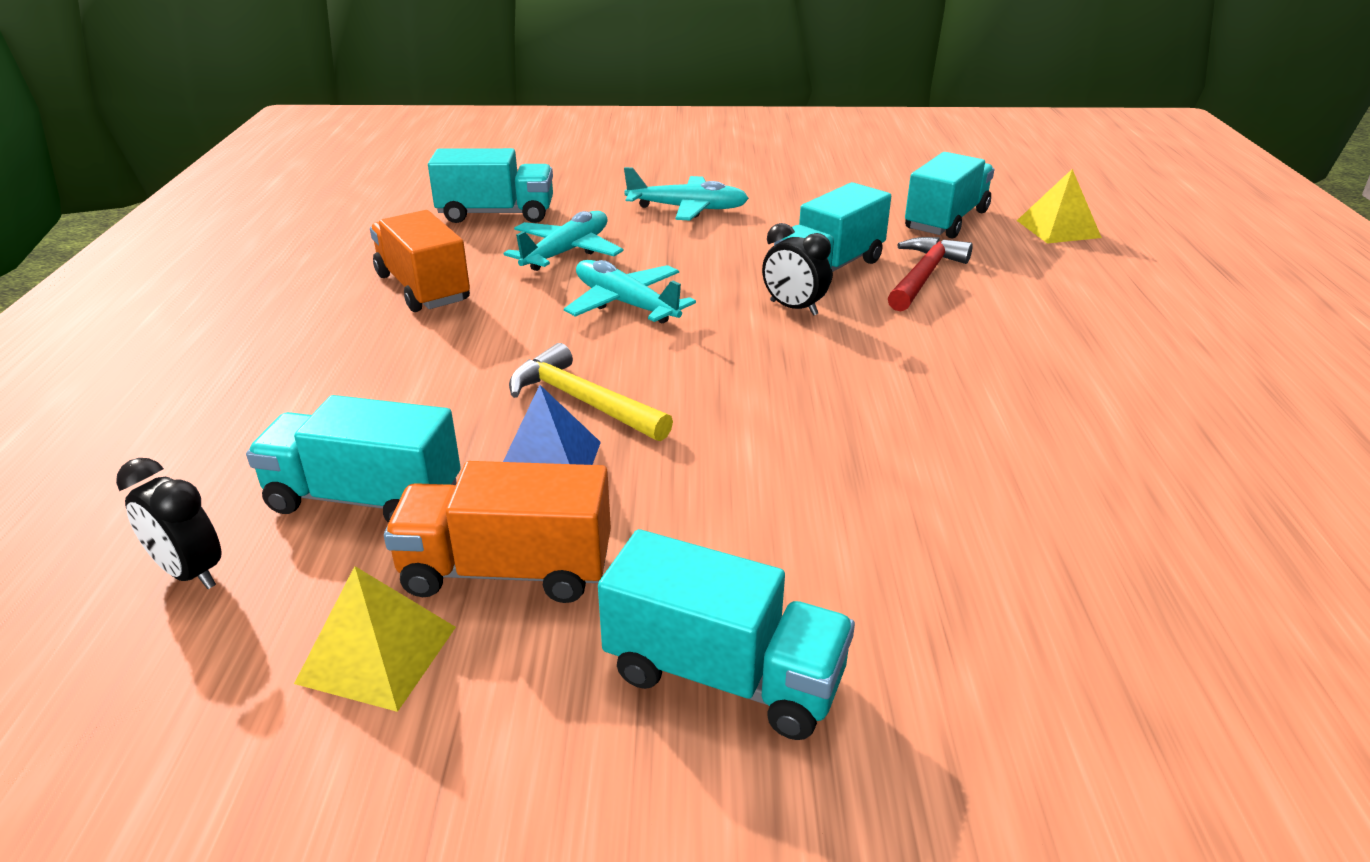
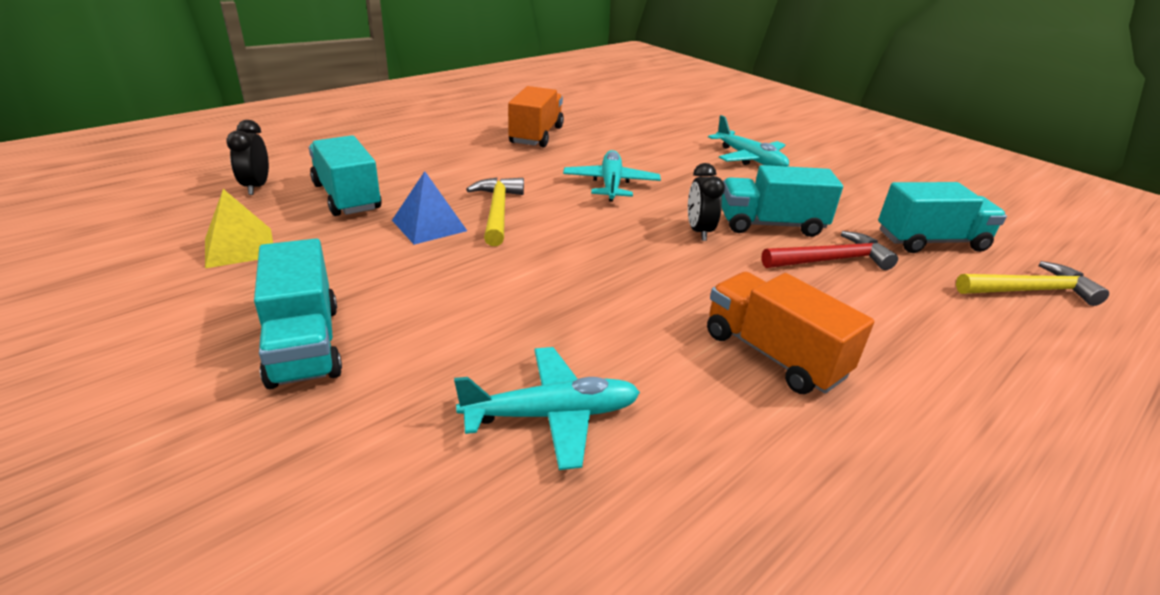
camera: 45 degrees right, 0 degrees up
(496, 214) = (638, 120): turquoise truck -> none
(507, 570) = (330, 251): orange truck -> orange truck (773, 355)
(567, 252) = (634, 150): turquoise plane -> turquoise plane (552, 415)
(1058, 229) = (1030, 291): yellow pyramid -> yellow hammer

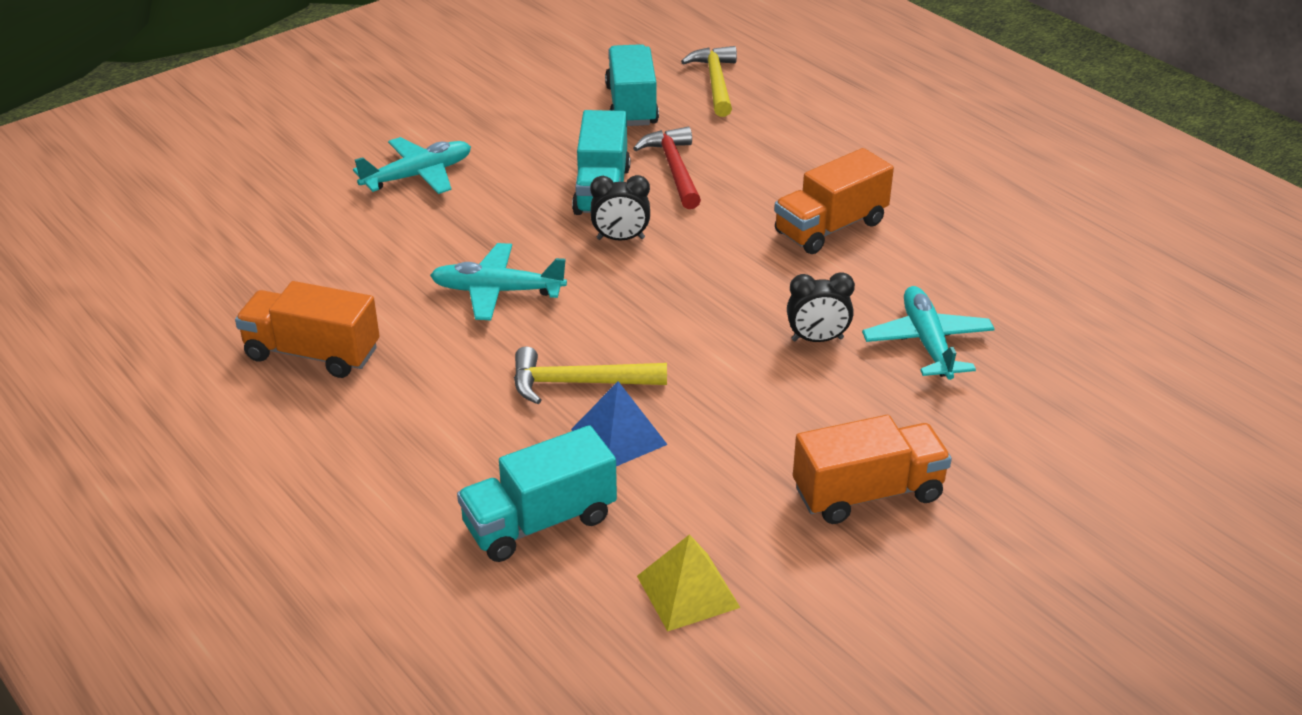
camera: 85 degrees left, 5 degrees up
(256, 187) = (506, 624): black clock -> black clock (817, 339)
(304, 344) = (867, 493): turquoise truck -> orange truck

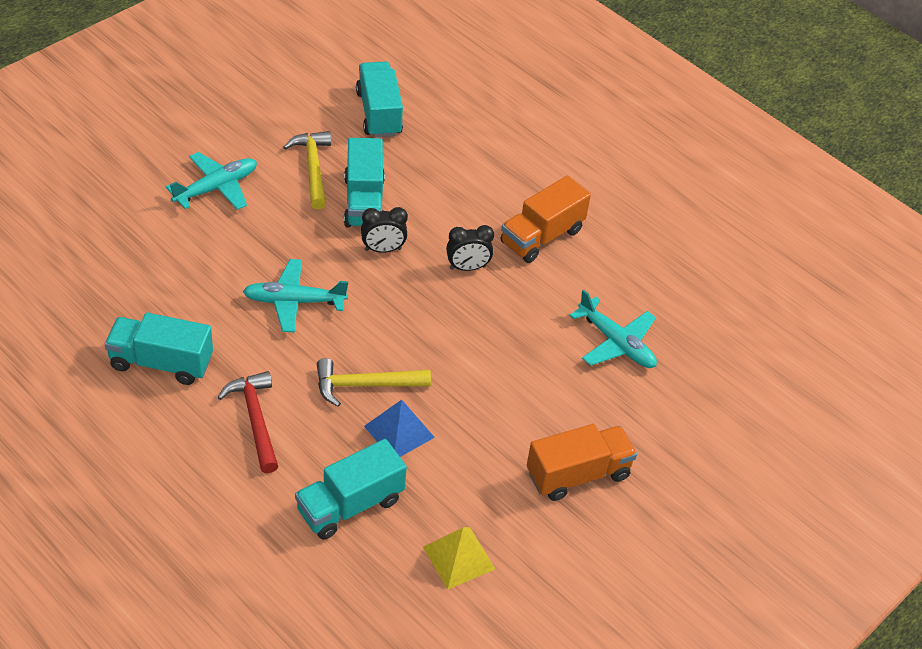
camera: 10 degrees left, 10 degrees up
(312, 353) = (161, 362): orange truck -> turquoise truck
(674, 169) = (418, 179): red hammer -> red hammer (255, 419)
(715, 82) = (444, 88): yellow hammer -> yellow hammer (313, 168)
(817, 339) = (537, 342): black clock -> black clock (467, 267)
(927, 342) = (616, 343): turquoise plane -> turquoise plane turned 150 degrees clockwise

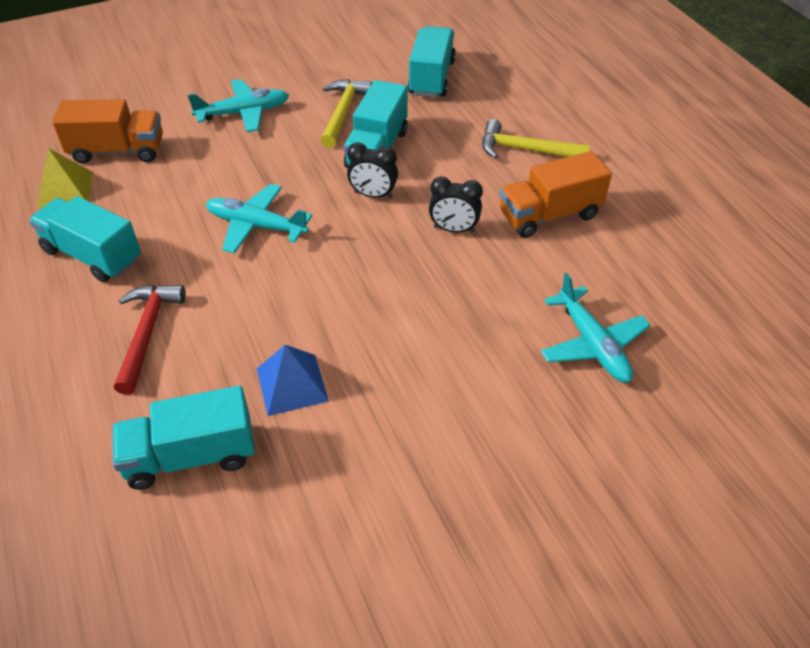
camera: 25 degrees right, 0 degrees up
(365, 385) = (282, 324): yellow hammer -> yellow hammer (525, 150)
(459, 558) = (282, 560): yellow pyramid -> yellow pyramid (65, 189)
(578, 474) = (481, 492): orange truck -> orange truck (117, 151)

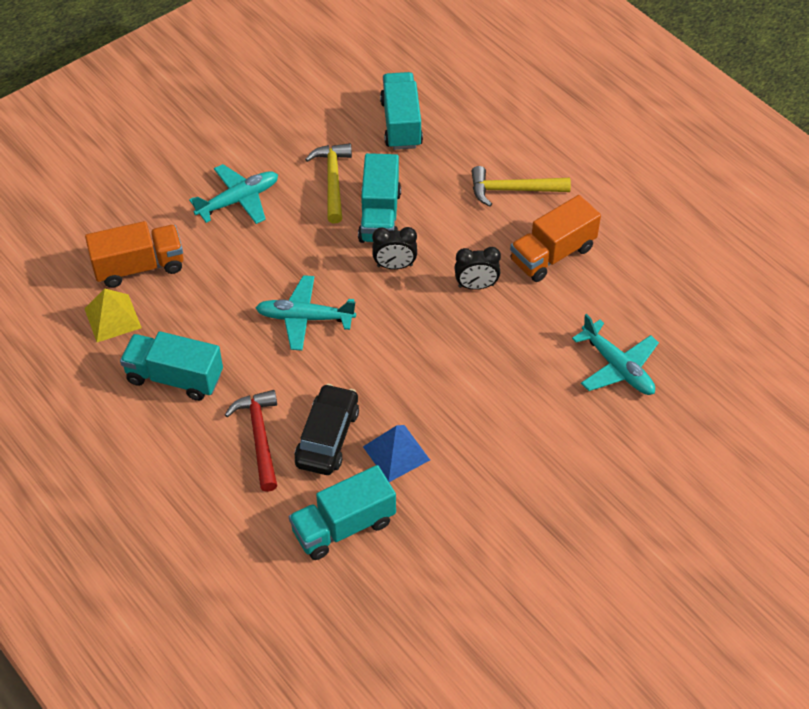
camera: 15 degrees left, 5 degrees up
(222, 349) = (327, 437): none -> black car

